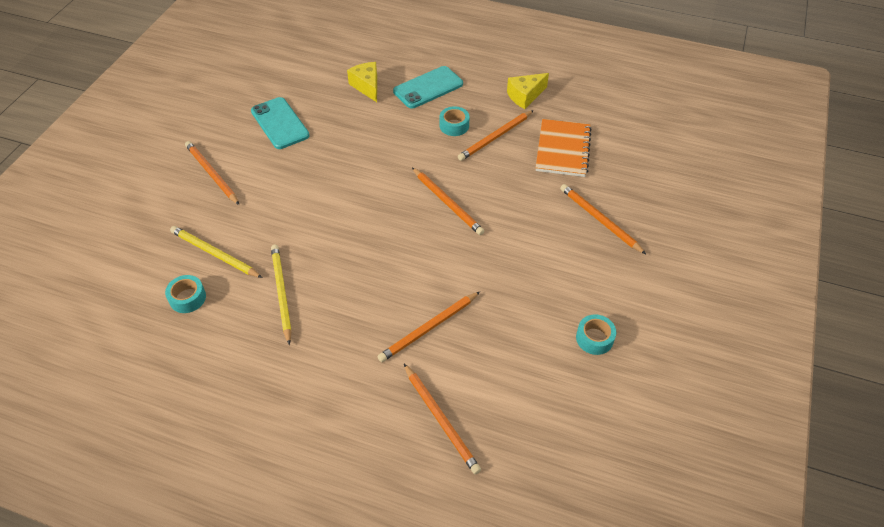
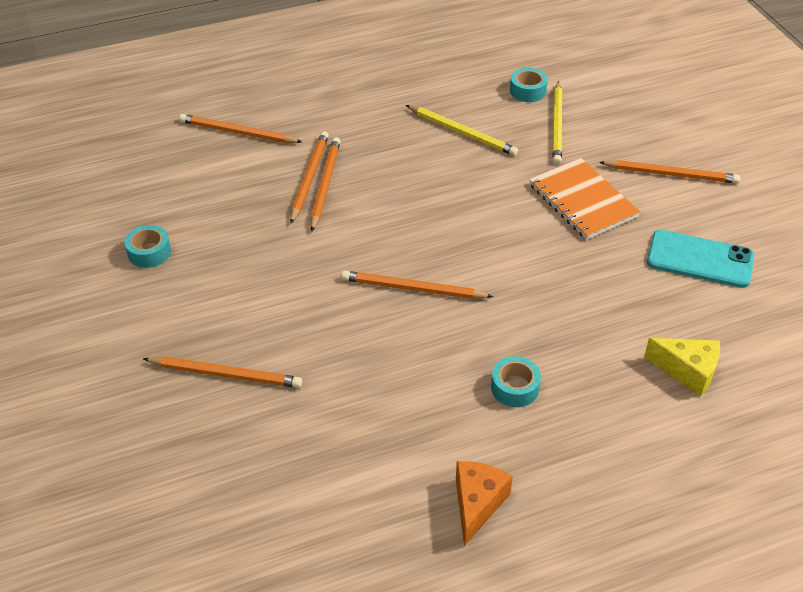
camera: 140 degrees right, 5 degrees down
(215, 254) = (557, 125): yellow pencil -> yellow pencil turned 105 degrees clockwise
(428, 88) = (615, 424): turquoise phone -> none
(496, 137) = (447, 406): orange pencil -> orange pencil (325, 185)
(525, 96) = (477, 504): yellow cheese -> orange cheese
(563, 149) = (346, 445): orange notebook -> orange notebook (582, 201)

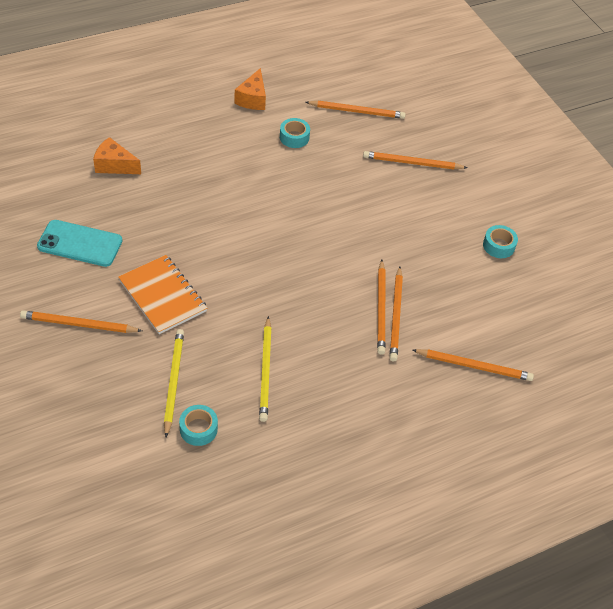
camera: 170 degrees right, 5 degrees up
(413, 289) = (298, 219): orange pencil -> orange pencil (356, 111)
(462, 132) = (265, 370): yellow pencil -> yellow pencil turned 120 degrees counterclockwise
(515, 387) = (228, 156): turquoise tape -> turquoise tape (294, 137)
(687, 371) = (114, 165): yellow cheese -> orange cheese

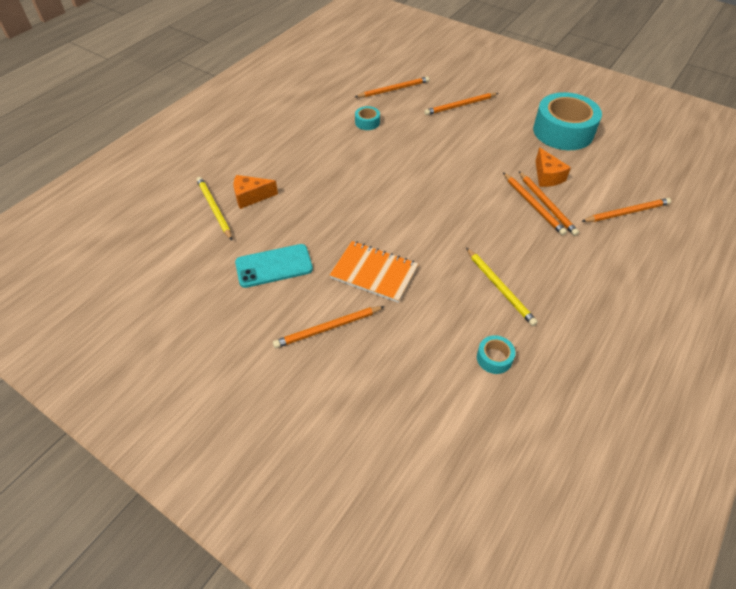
camera: 25 degrees left, 0 degrees up
(173, 382) = (442, 333): yellow pencil -> yellow pencil (214, 209)
(252, 99) = (315, 110): orange cheese -> orange cheese (547, 176)
(498, 246) = (563, 131): turquoise tape -> turquoise tape, size x2.35

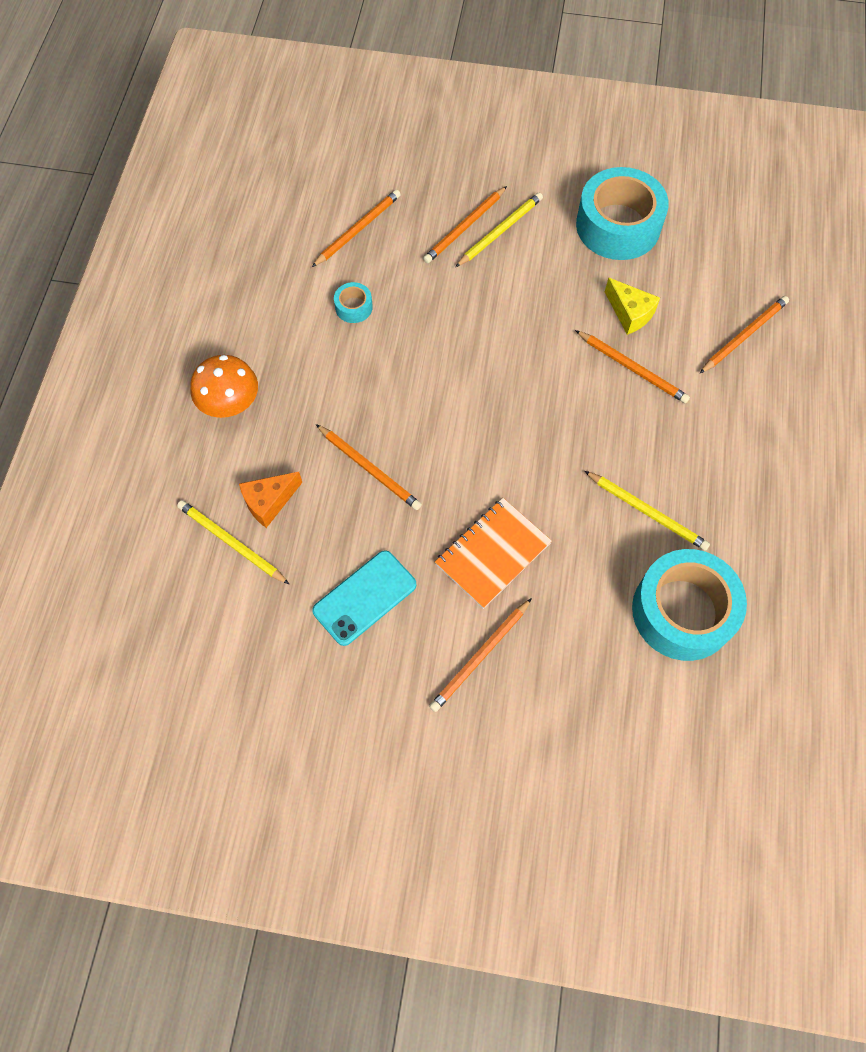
camera: 25 degrees left, 15 degrees up
(263, 144) = (230, 403): none -> orange mushroom
(374, 272) = (492, 553): orange notebook -> orange notebook turned 45 degrees counterclockwise
(481, 113) = (500, 231): none -> yellow pencil
(494, 358) = (682, 611): turquoise tape -> turquoise tape, size x2.35
(546, 204) = (648, 361): orange pencil -> orange pencil (369, 468)
(547, 176) = (630, 313): orange cheese -> yellow cheese

